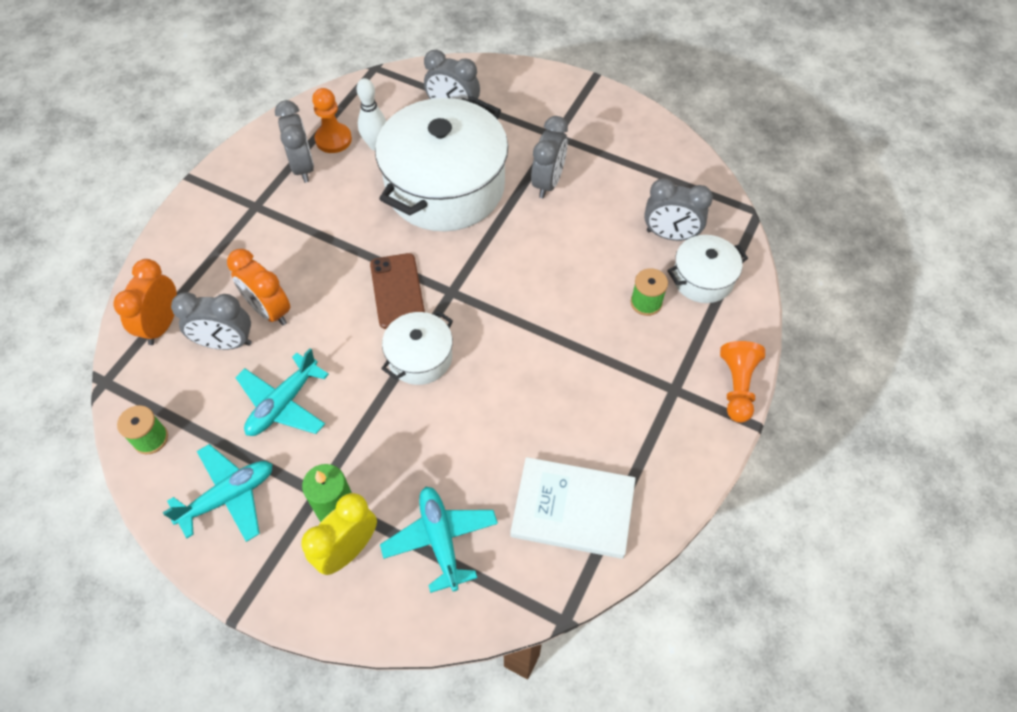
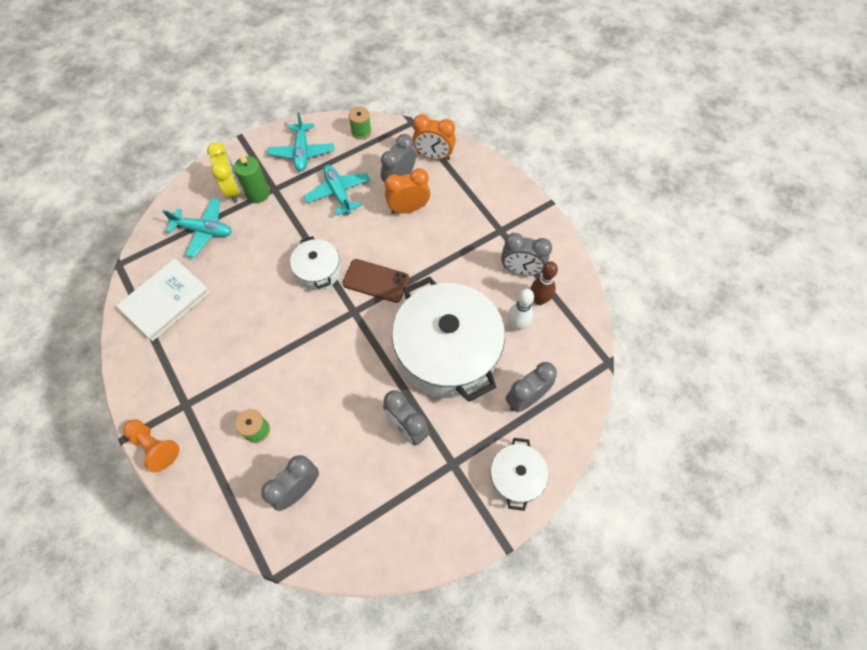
camera: 120 degrees right, 5 degrees up
(162, 325) = (433, 156): orange clock -> orange clock turned 150 degrees clockwise
(333, 139) = (539, 300): orange pawn -> brown bowling pin
(702, 279) = (246, 485): white pot -> white pot (516, 477)

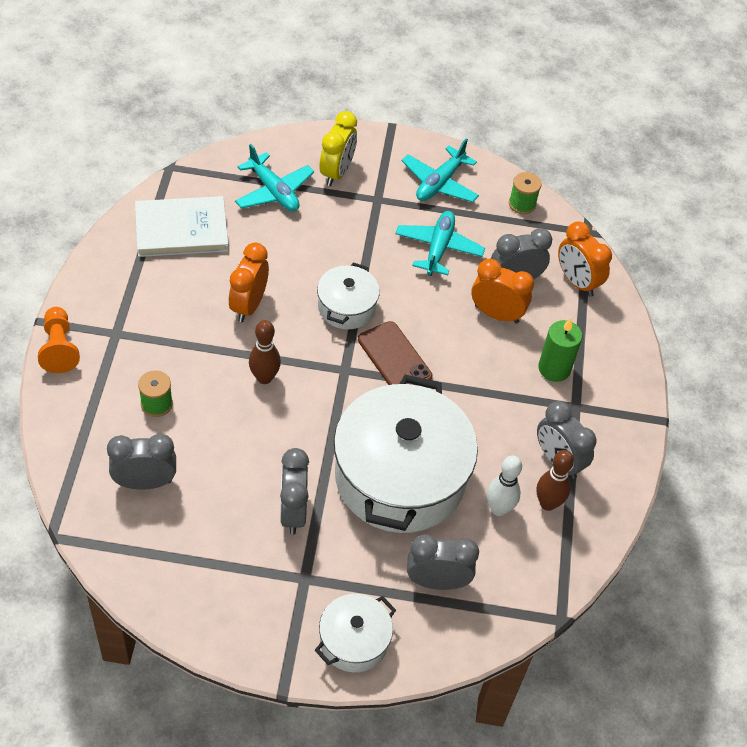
camera: 35 degrees right, 10 degrees down
(256, 317) = (249, 305): none -> orange clock
(258, 193) = (357, 192): green candle -> green candle (554, 368)
(310, 356) = (264, 378): none -> brown bowling pin

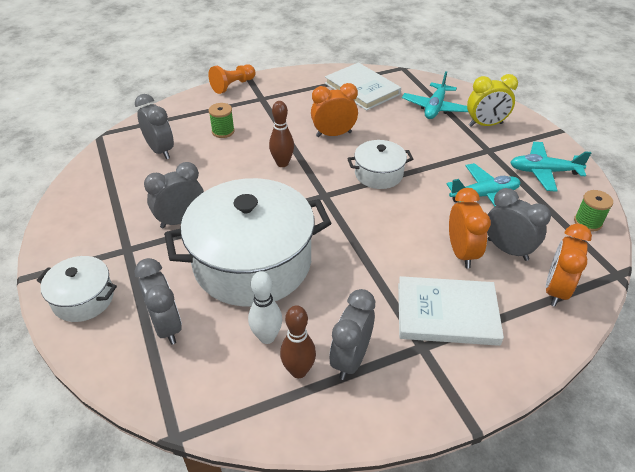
camera: 65 degrees right, 10 degrees down
(394, 358) = (359, 214): brown phone -> none
(554, 368) = (447, 313): green candle -> white book

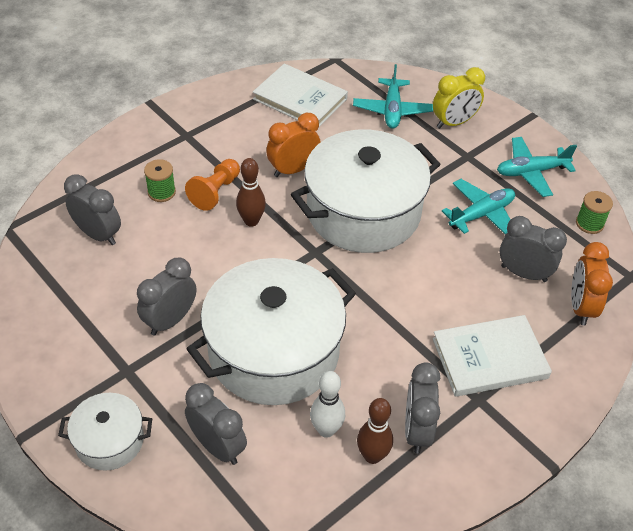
camera: 20 degrees left, 5 degrees up
(233, 85) = (142, 123): orange pawn -> orange pawn (215, 192)
(378, 174) = (363, 212): white pot -> white pot, size x2.08
(461, 253) = (481, 288): orange clock -> none

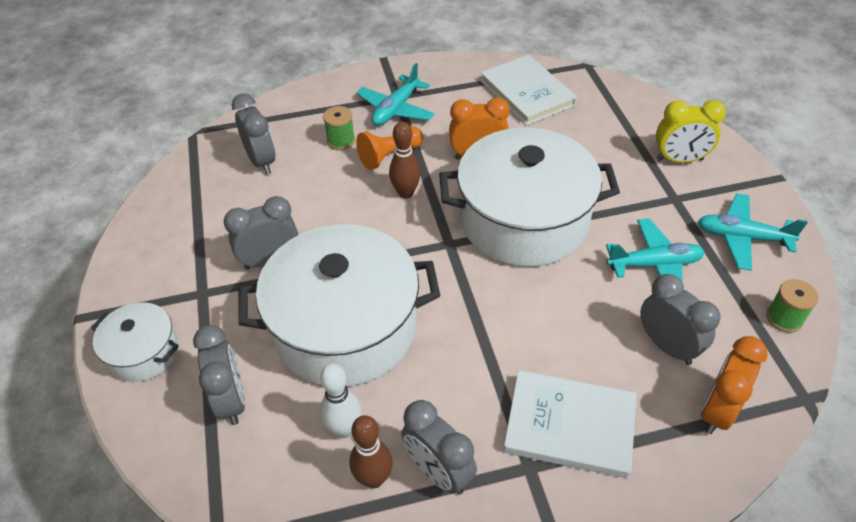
camera: 30 degrees right, 0 degrees up
(392, 110) = (617, 129): turquoise plane -> turquoise plane (396, 109)
(417, 430) = (438, 472): grey clock -> grey clock turned 75 degrees counterclockwise

